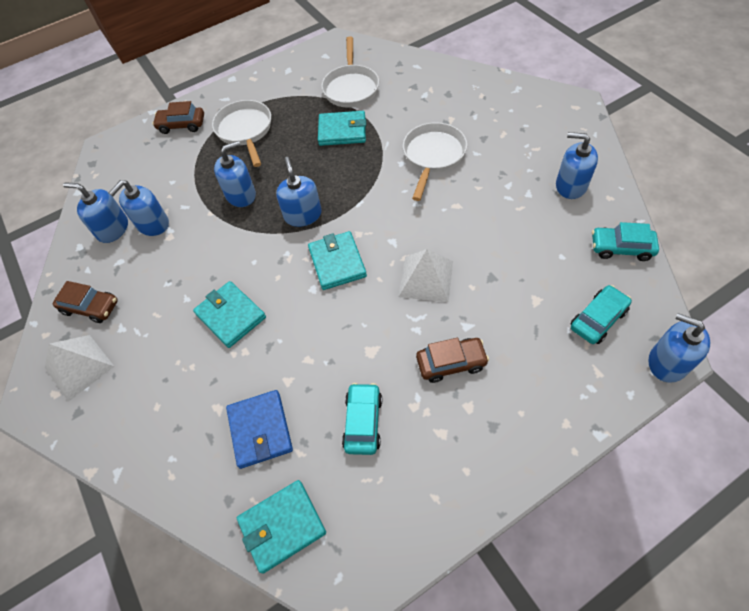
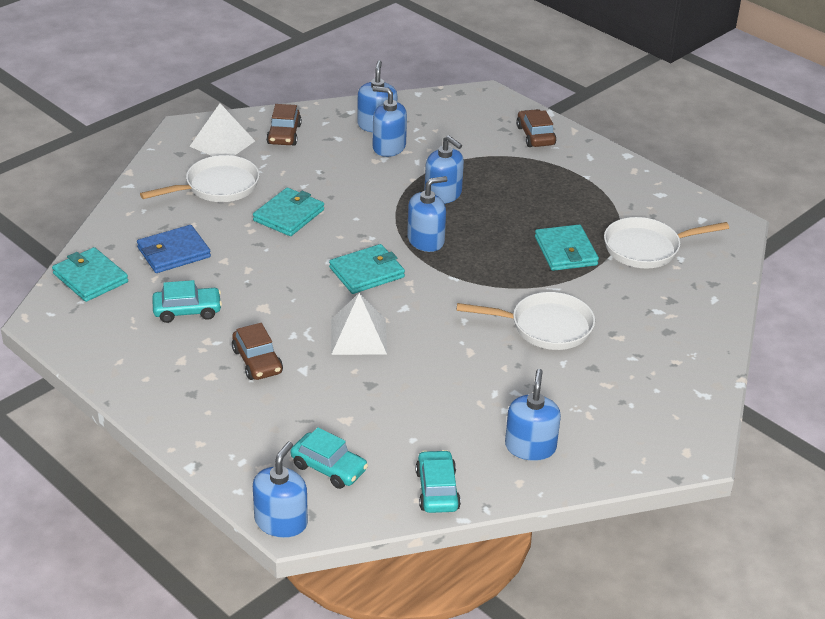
camera: 70 degrees right, 20 degrees down
(245, 131) = (541, 180): white pan -> white pan (217, 187)

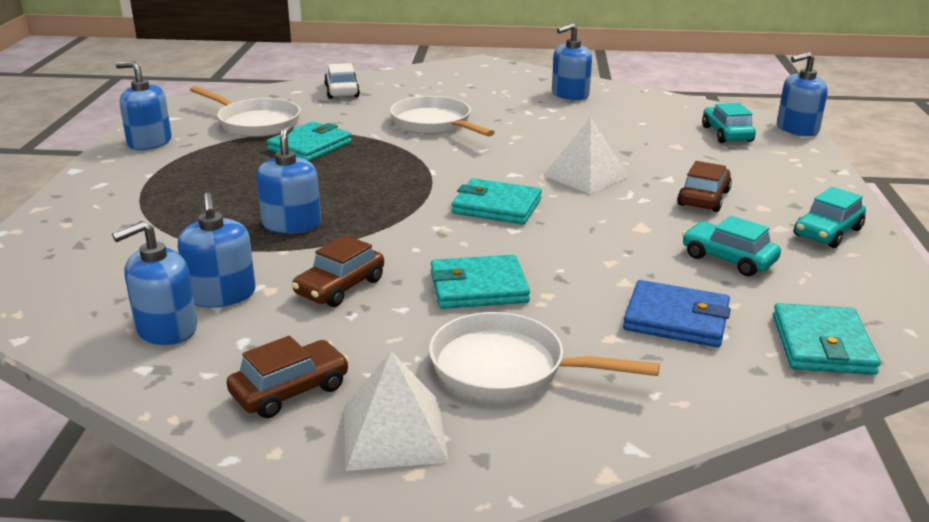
camera: 130 degrees left, 10 degrees down
(426, 240) = (394, 201): blue soap dispenser -> blue soap dispenser (149, 142)
(437, 490) = (664, 103): turquoise car -> turquoise car (827, 232)
(535, 136) = (78, 222): brown car -> brown car (340, 287)
(687, 322) = (342, 91): none -> white car

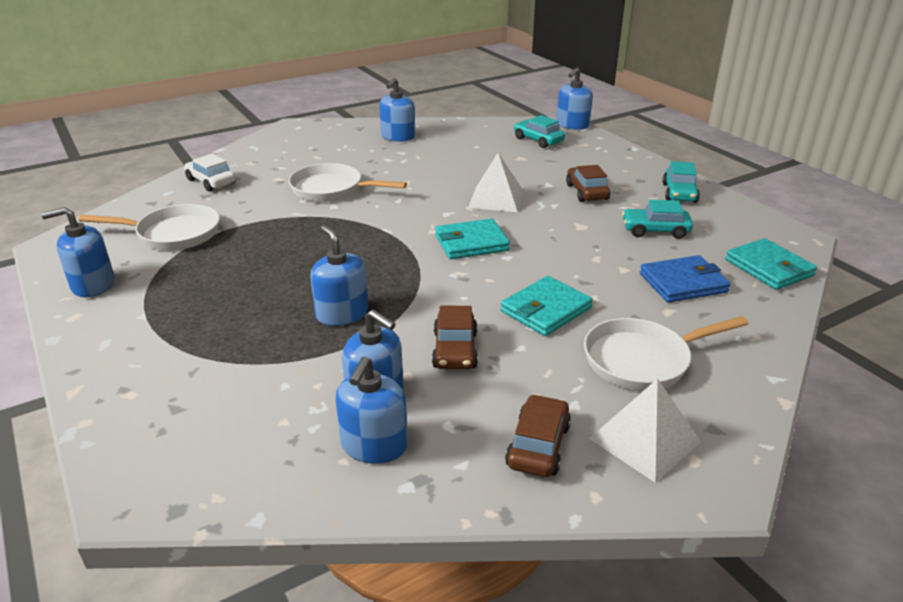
camera: 35 degrees left, 5 degrees up
(310, 146) = (256, 240): turquoise wallet -> none

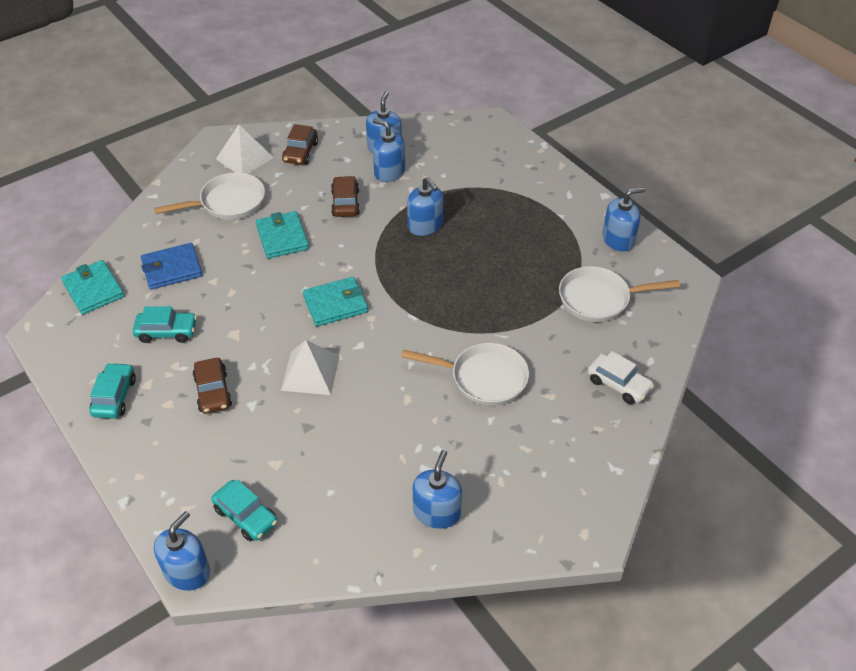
camera: 175 degrees right, 15 degrees up
(546, 309) = (282, 237): turquoise wallet -> turquoise wallet turned 60 degrees counterclockwise

